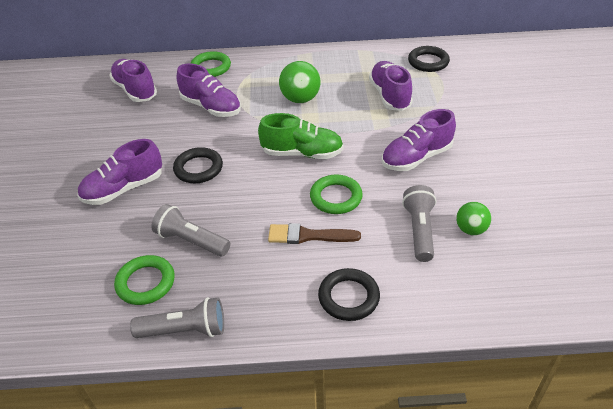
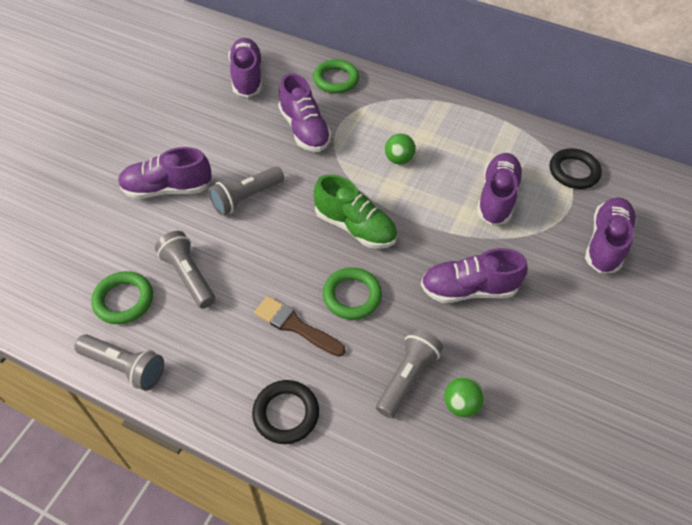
camera: 25 degrees right, 10 degrees up
(198, 168) = (246, 198): black ring -> grey flashlight
(300, 99) = (398, 159): green ball -> green ball, size x0.64
(483, 94) = (605, 243): none -> purple shoe

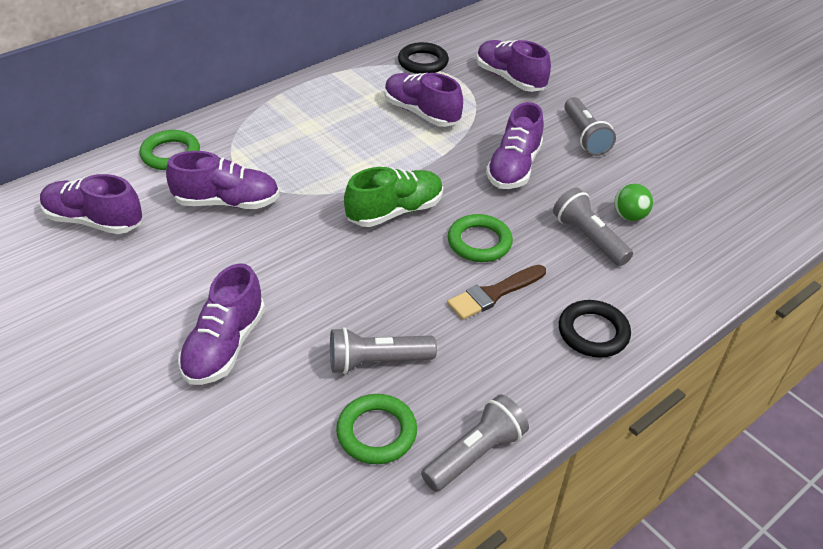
camera: 65 degrees left, 10 degrees down
(246, 198) = (294, 279): grey flashlight -> grey flashlight (585, 136)
(398, 159) = (327, 152): green ball -> none

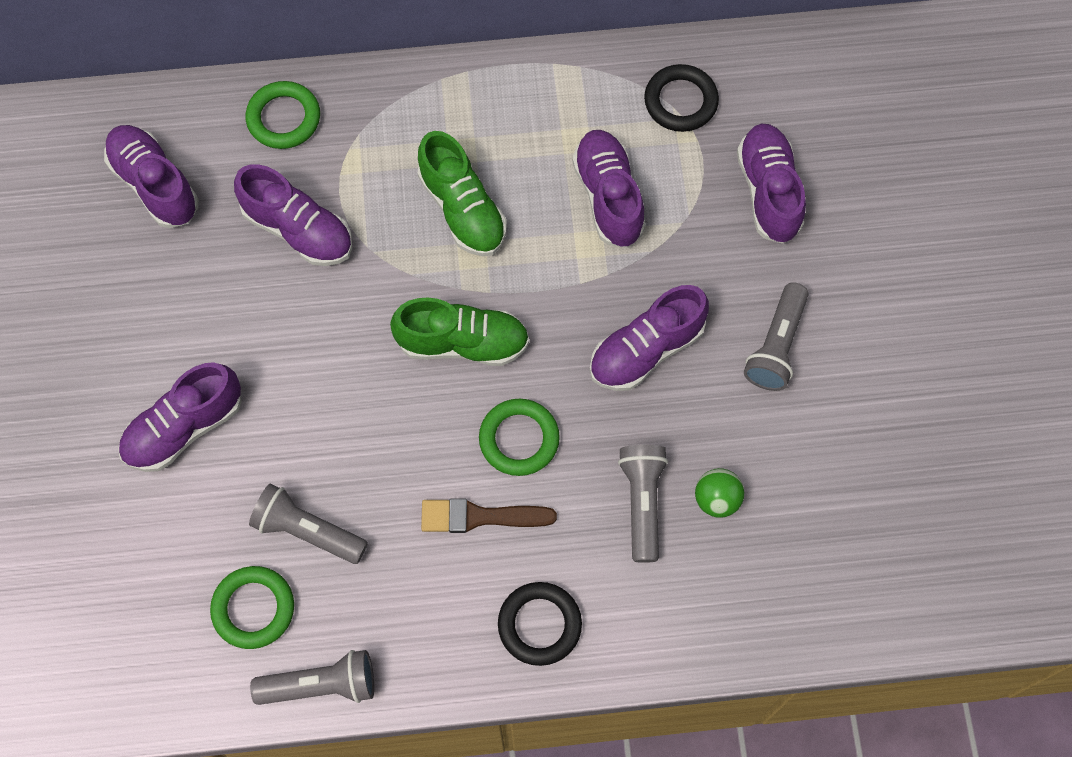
camera: 35 degrees right, 25 degrees up
(334, 151) = (462, 209): none -> green shoe

